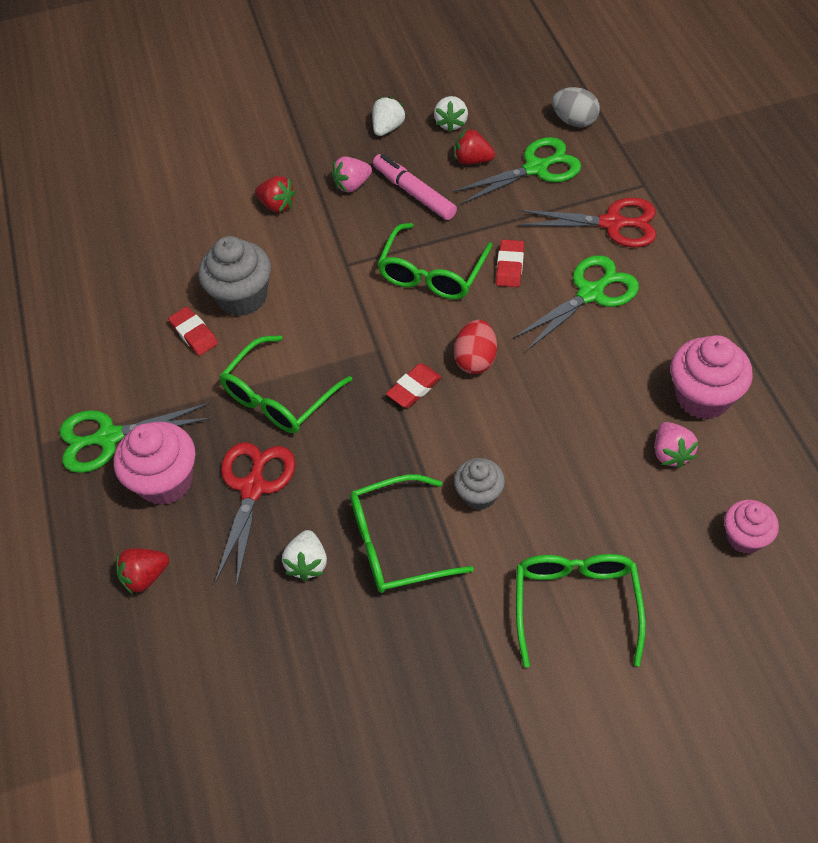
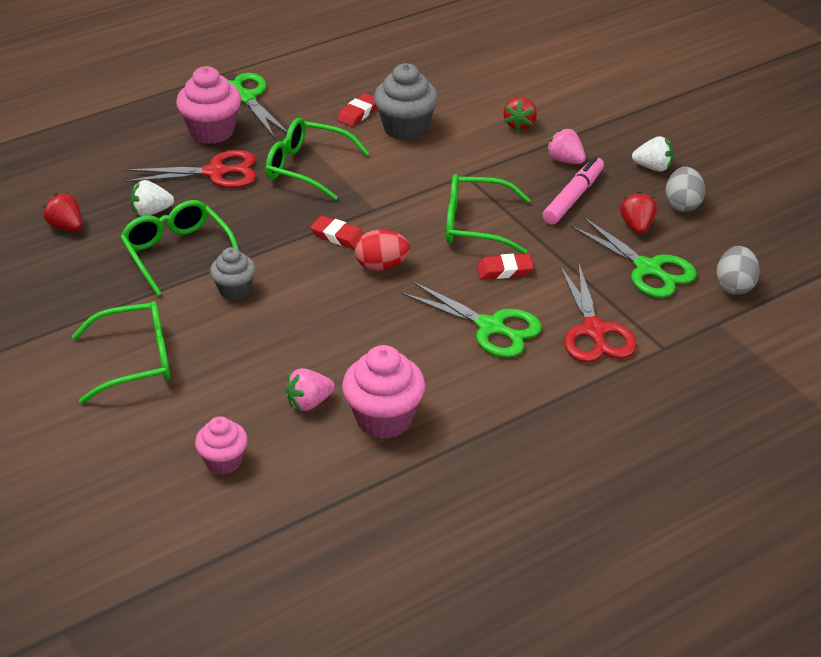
camera: 70 degrees right, 15 degrees down
(145, 576) = (128, 141): red strawberry -> red strawberry (66, 226)
(451, 123) = (682, 204): white strawberry -> grey egg

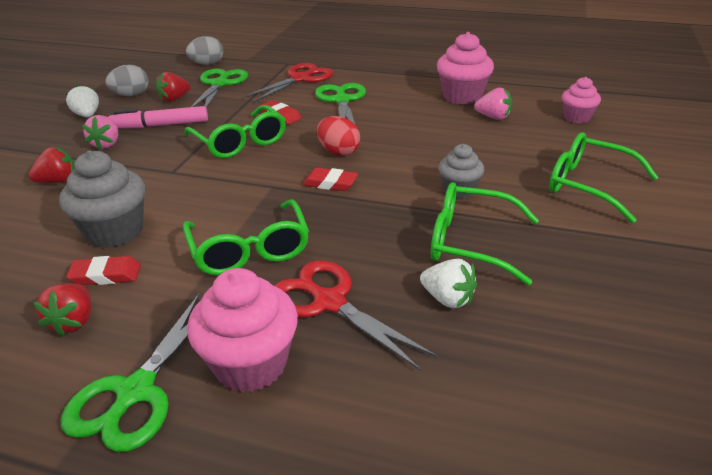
camera: 130 degrees left, 5 degrees down
(66, 226) = (560, 342): red strawberry -> red strawberry (74, 322)
(177, 253) = (470, 242): green glasses -> green glasses turned 90 degrees clockwise
(338, 236) = (330, 183): red eraser -> red eraser turned 60 degrees counterclockwise

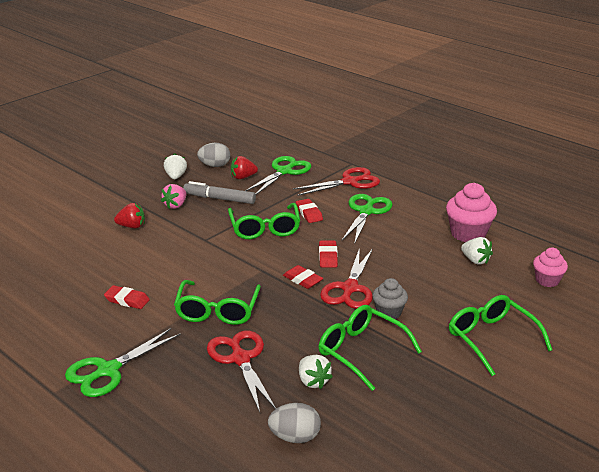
camera: 25 degrees right, 5 degrees down
(74, 322) = (97, 322): red strawberry -> none
(115, 232) = (146, 273): grey cupcake -> none
(160, 125) = (219, 199): pink marker -> grey marker
(207, 64) = (288, 149): grey egg -> grey egg (295, 437)
(251, 364) = (173, 377): pink cupcake -> none
(338, 152) = (328, 256): red egg -> red eraser
(392, 177) = (350, 288): none -> red scissors
(493, 117) = (475, 260): pink strawberry -> white strawberry

